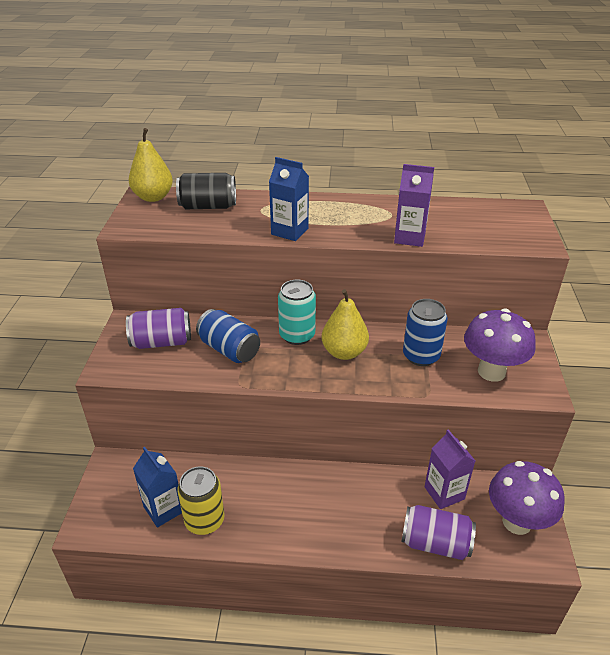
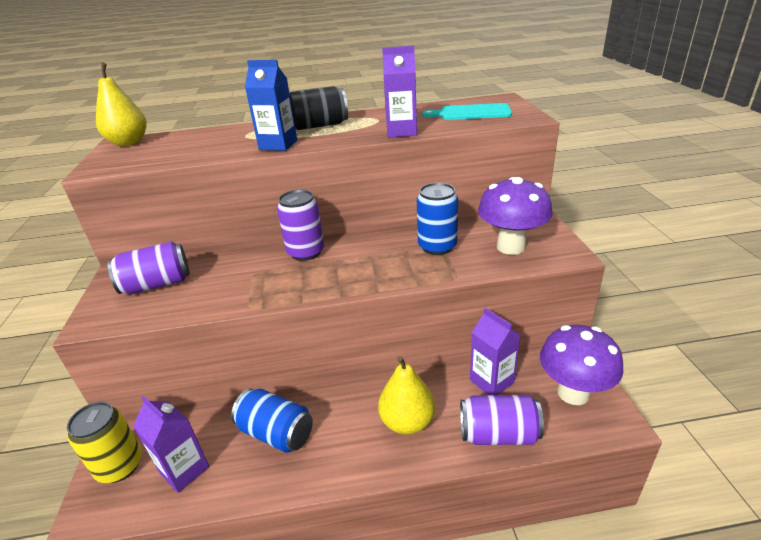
camera: 10 degrees left, 5 degrees down
(163, 509) = (184, 470): blue carton -> purple carton
(204, 520) = (235, 471): yellow can -> yellow can (120, 466)
(208, 206) = (189, 140): black can -> black can (319, 126)
(229, 349) = (234, 277): blue can -> blue can (276, 433)
(297, 335) = (306, 252): turquoise can -> purple can
(344, 352) = (358, 257): yellow pear -> yellow pear (407, 422)
(486, 224) = (471, 113): none -> turquoise cutting board

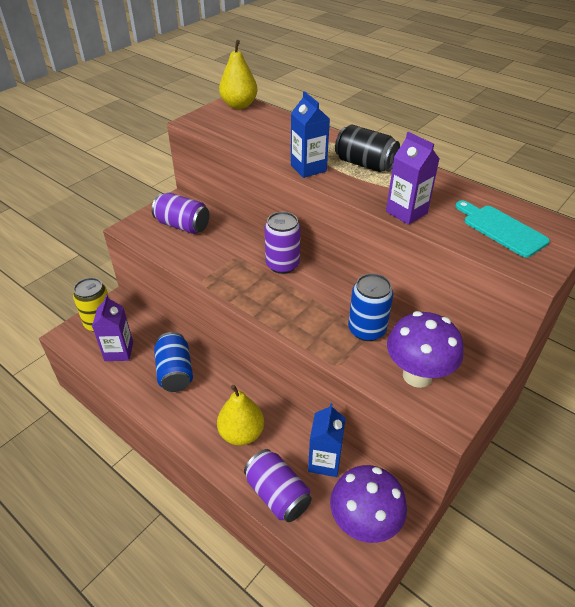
camera: 45 degrees right, 10 degrees up
(491, 381) = (324, 461): purple carton -> blue carton

